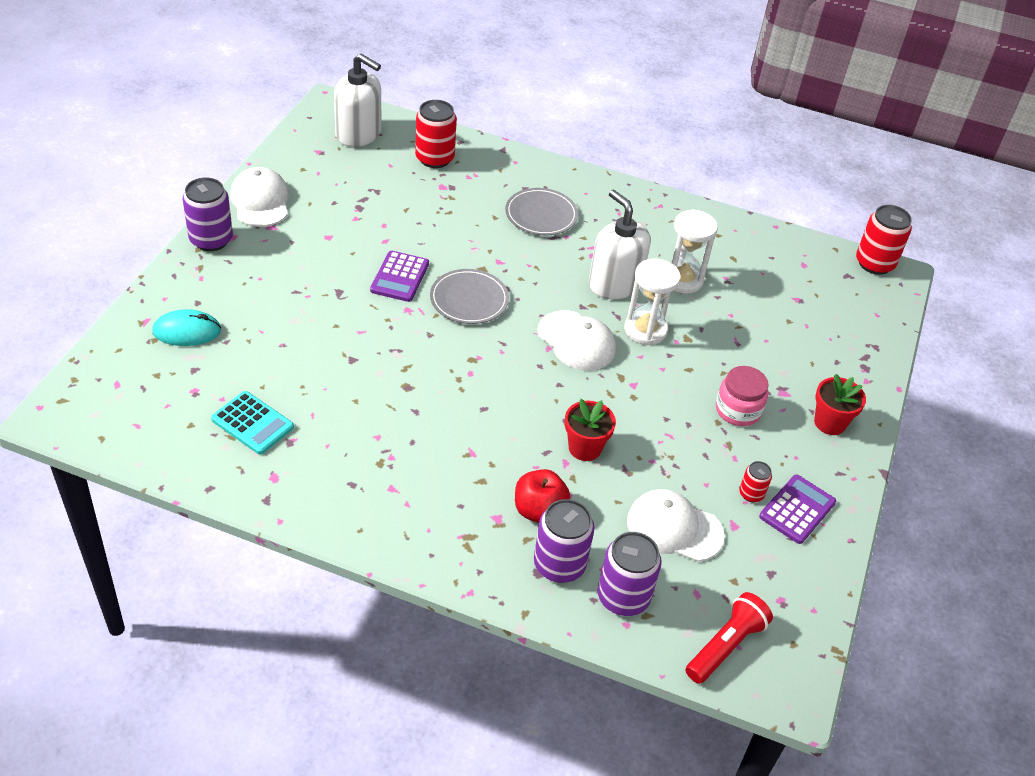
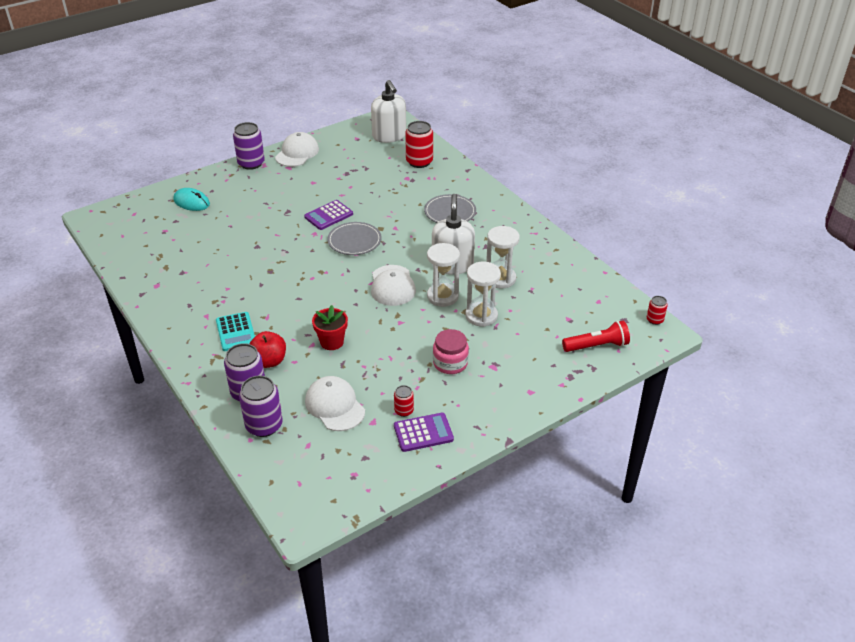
camera: 40 degrees right, 5 degrees down
(252, 423) = (174, 256): turquoise calculator -> turquoise calculator (236, 332)
(710, 335) = (481, 316): none -> white hourglass
(725, 646) = (292, 479): red flashlight -> red flashlight (597, 346)
(830, 423) = (505, 396): red flower pot -> none
(874, 263) = (654, 320): red can -> red can, size x0.52

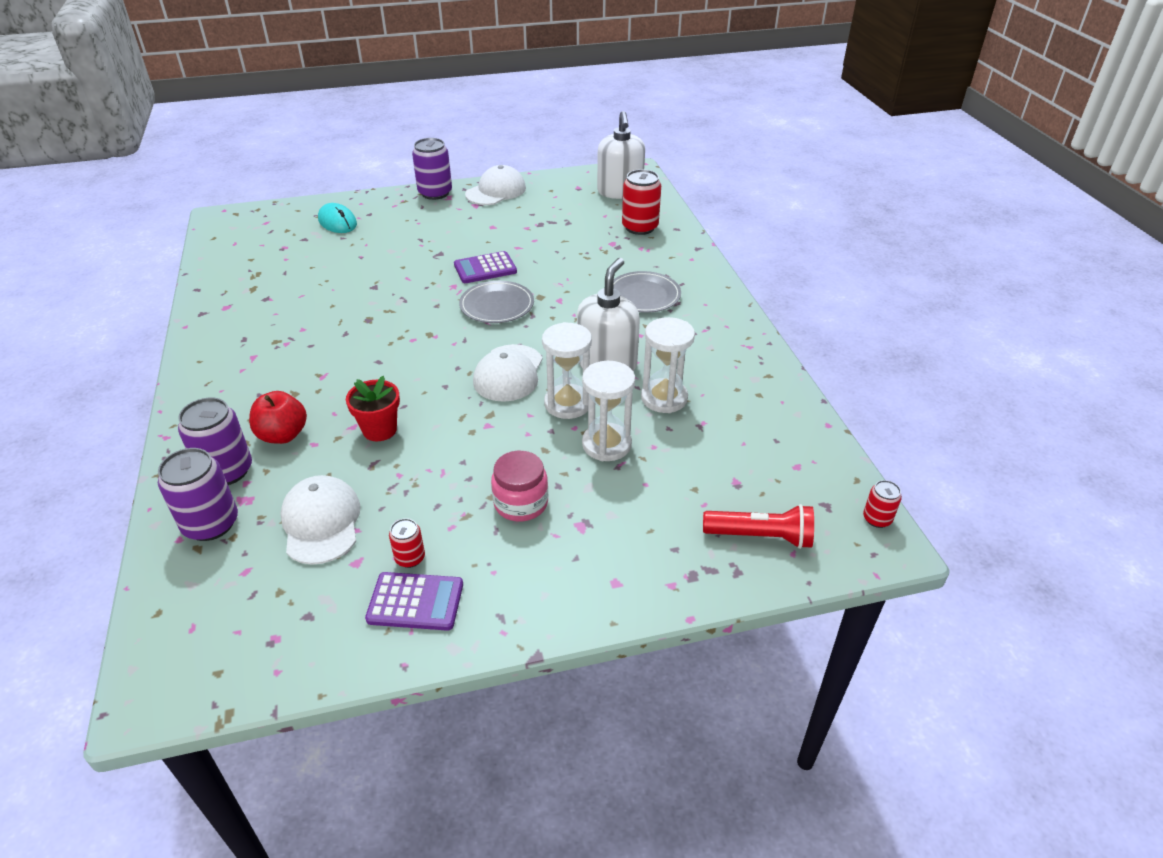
camera: 20 degrees right, 0 degrees up
(236, 332) = (271, 386): turquoise calculator -> none

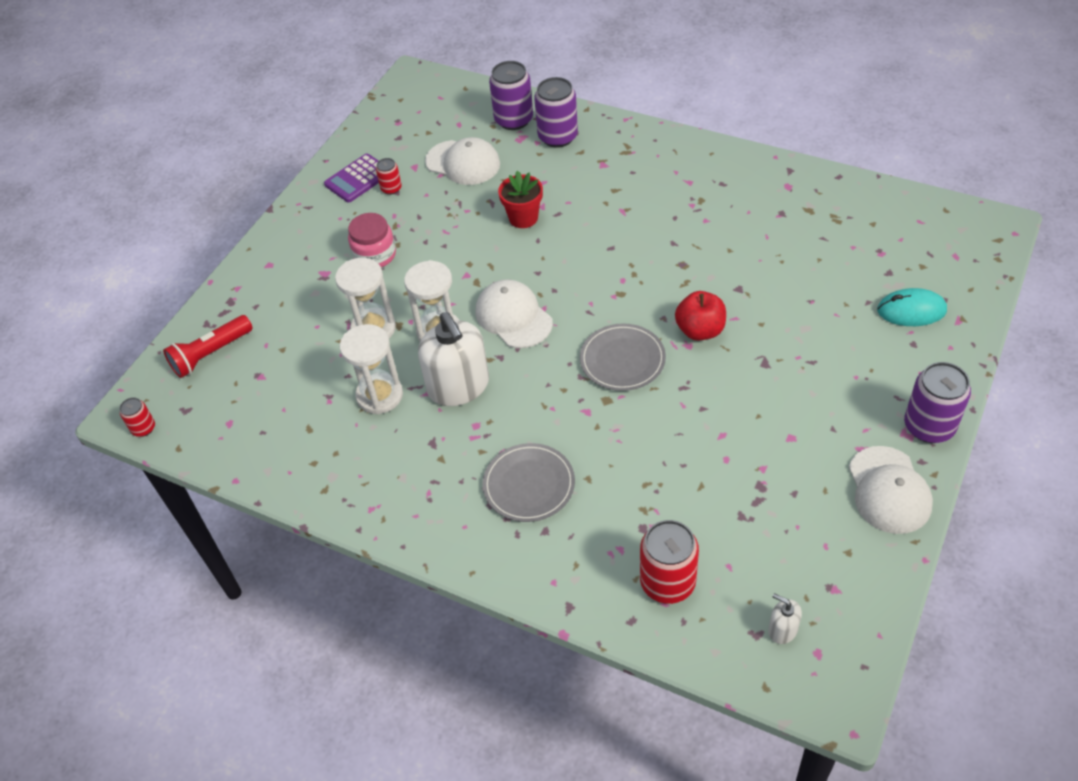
camera: 135 degrees right, 10 degrees up
(283, 435) = (569, 170): red apple -> red apple (700, 330)
(485, 268) = (700, 385): purple calculator -> none
(620, 192) = (782, 630): white soap dispenser -> white soap dispenser, size x0.45

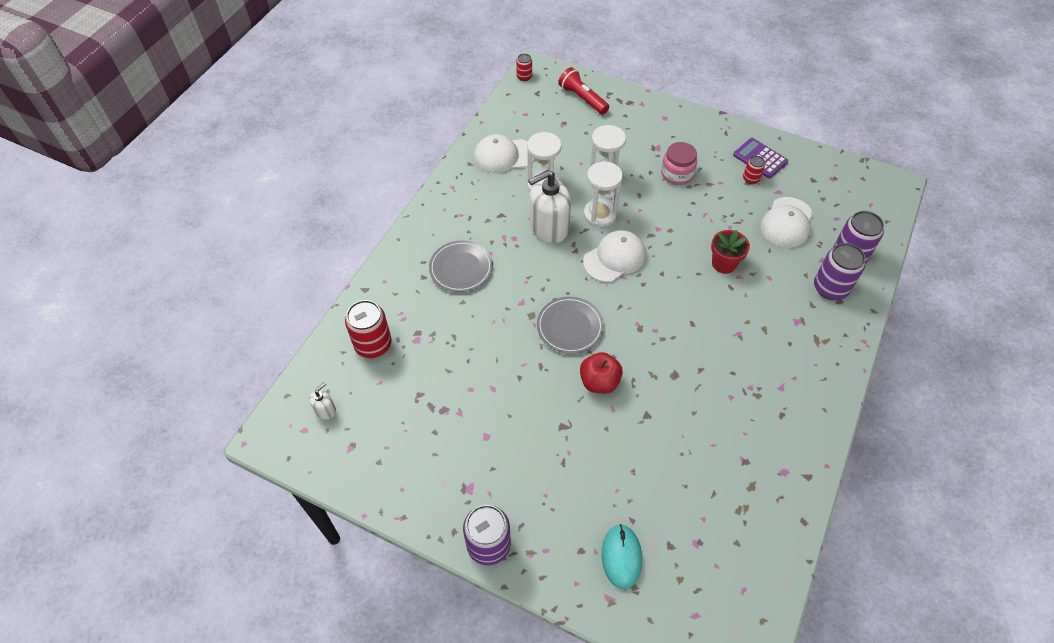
camera: 85 degrees right, 5 degrees up
(889, 490) = (429, 500): white cap -> white cap (504, 156)

